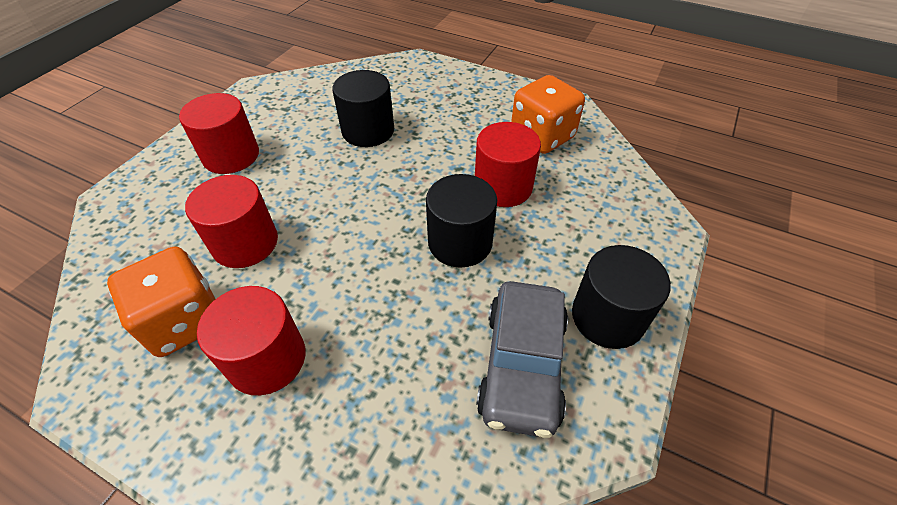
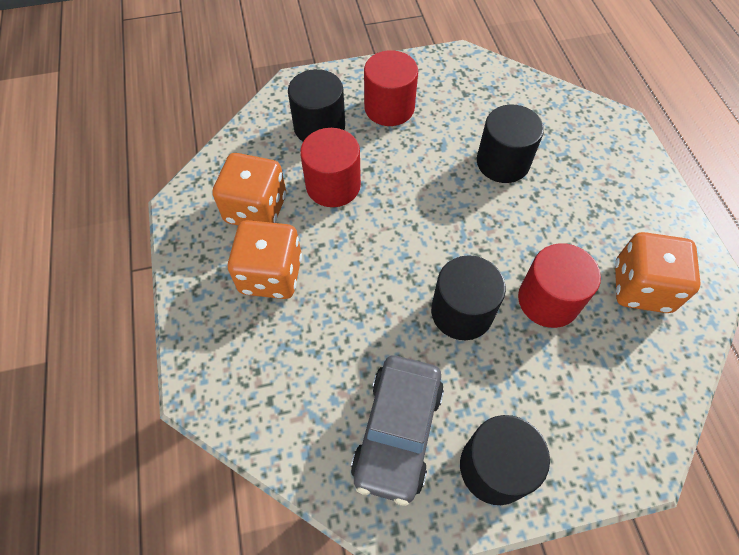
camera: 50 degrees right, 10 degrees up
(177, 211) = (319, 127): none -> black cylinder
(267, 359) = (271, 275): red cylinder -> orange dice
(522, 365) = (397, 431): grey car -> grey car turned 45 degrees counterclockwise

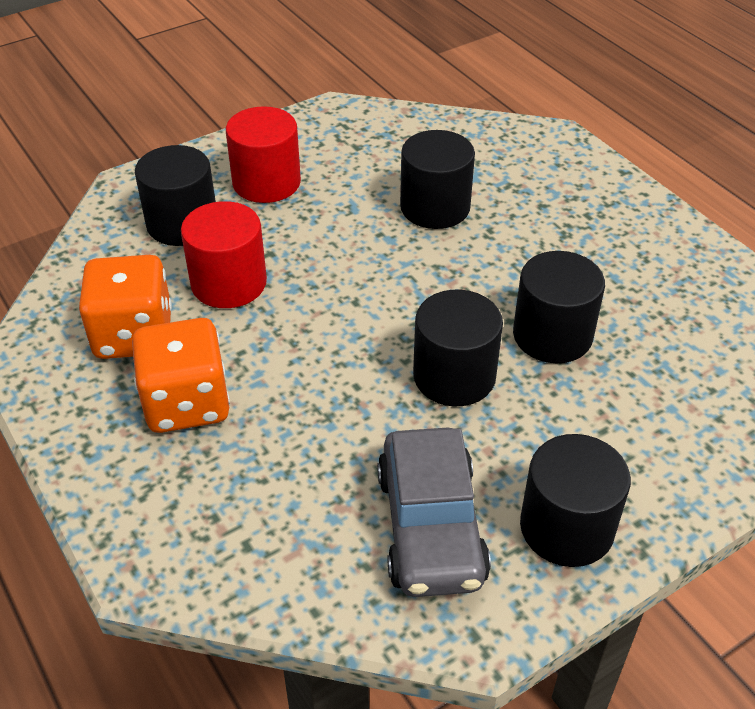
camera: 20 degrees left, 15 degrees down
(548, 300) = (552, 335): red cylinder -> black cylinder
(641, 287) = (652, 294): orange dice -> none

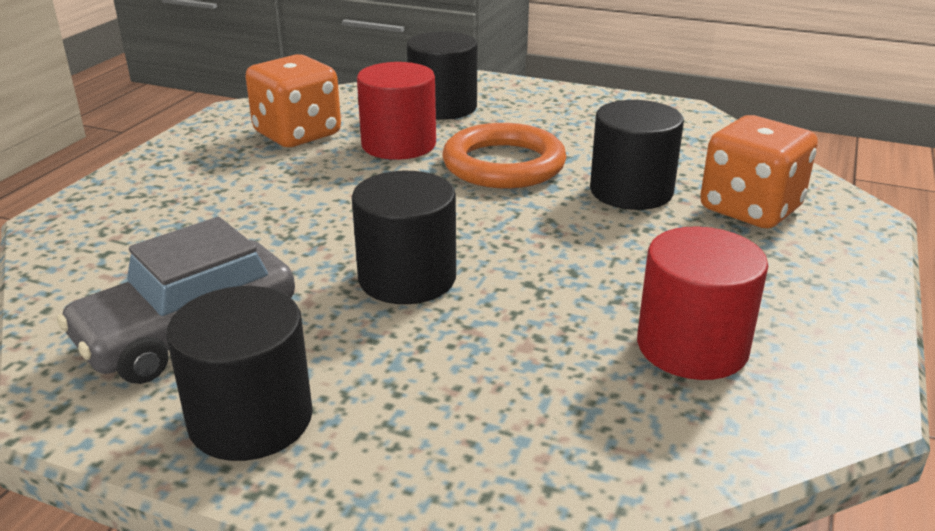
camera: 55 degrees right, 15 degrees down
(186, 403) = (243, 176): orange dice -> orange dice (750, 209)
(266, 182) = (540, 117): red cylinder -> red cylinder (692, 346)
(329, 244) = (504, 164): none -> orange ring
(552, 335) = (538, 314): black cylinder -> none

